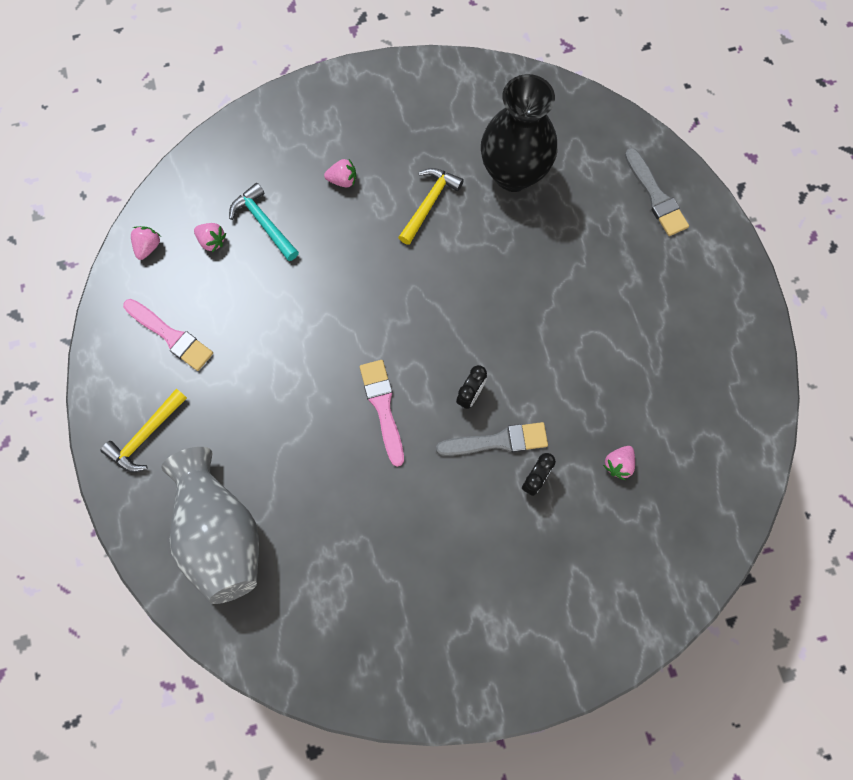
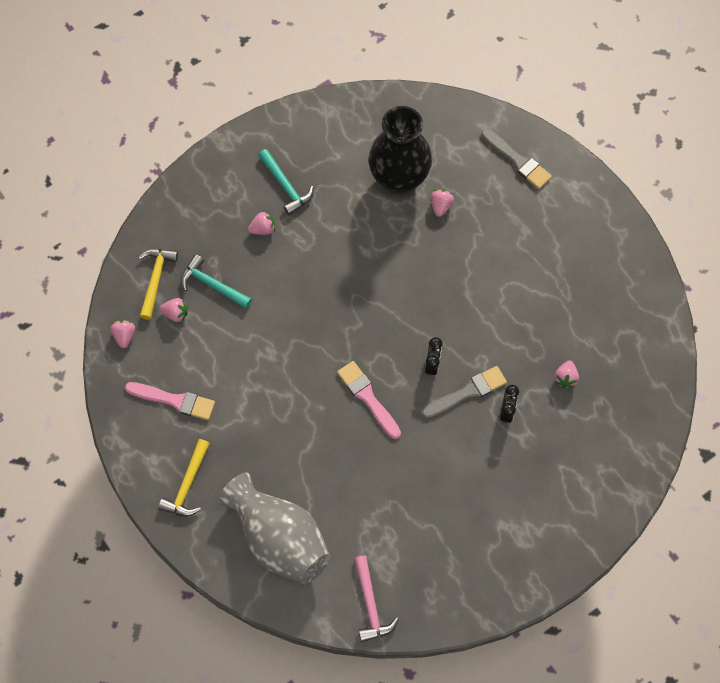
camera: 20 degrees left, 5 degrees down
(291, 650) = (370, 604): none -> pink hammer
(386, 141) = (286, 186): none -> turquoise hammer
(429, 203) = (340, 225): yellow hammer -> yellow hammer (156, 279)
(549, 219) = (441, 206): none -> pink strawberry

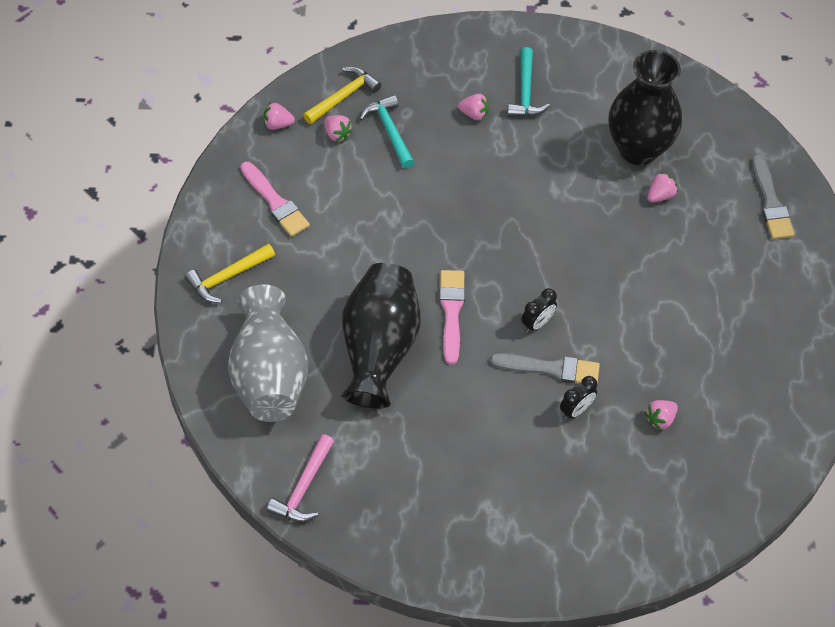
camera: 35 degrees right, 10 degrees down
(125, 336) = (277, 124): pink strawberry -> pink strawberry turned 120 degrees counterclockwise
(340, 462) = (379, 348): none -> black vase

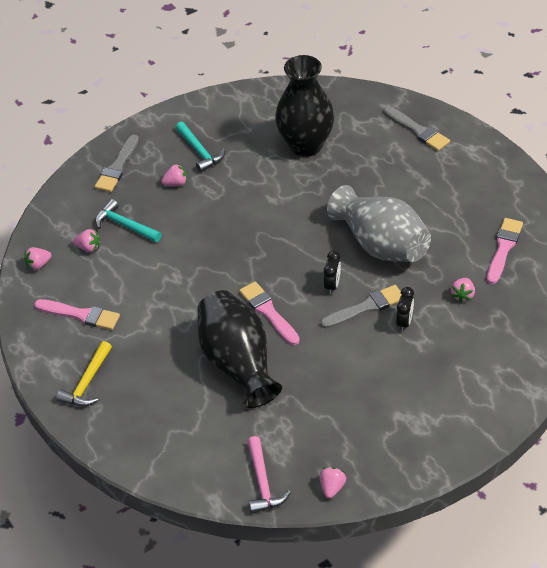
camera: 30 degrees left, 10 degrees down
(269, 374) = (174, 426): grey vase -> grey vase (381, 245)
(343, 96) = (72, 222): yellow hammer -> none
(432, 61) = (117, 167): none -> grey brush
(660, 195) = (344, 165): pink strawberry -> pink strawberry (332, 487)
(748, 394) = (503, 248): none -> pink brush

